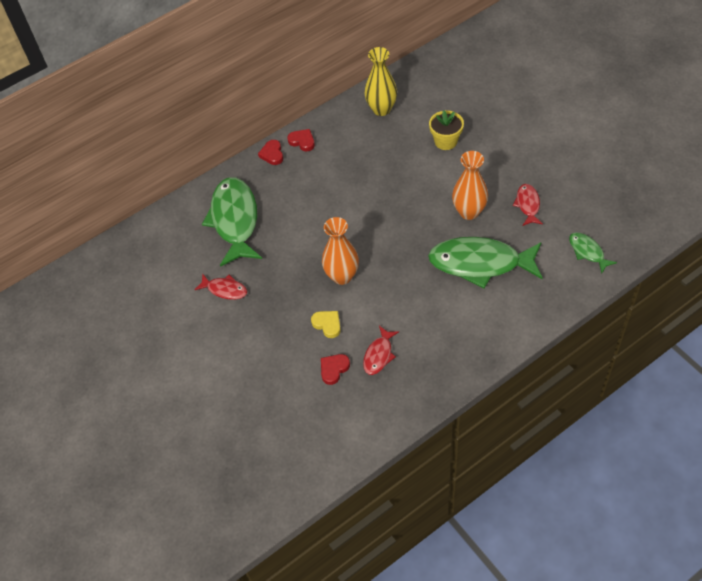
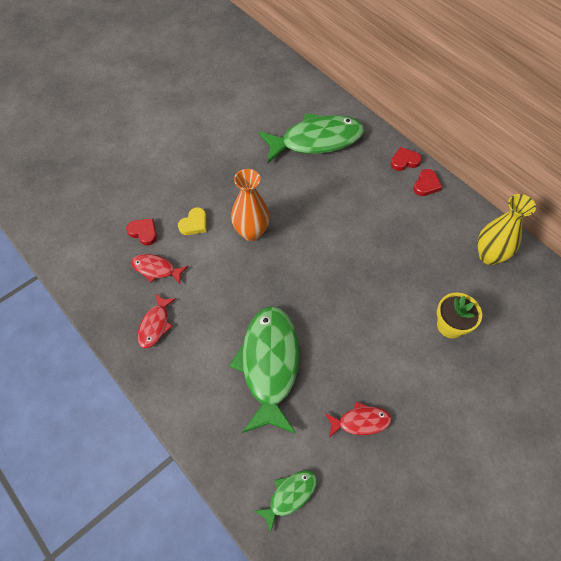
camera: 80 degrees right, 5 degrees up
(225, 290) = (236, 142): red fish -> red fish (155, 325)
(469, 212) = (343, 352): orange vase -> none

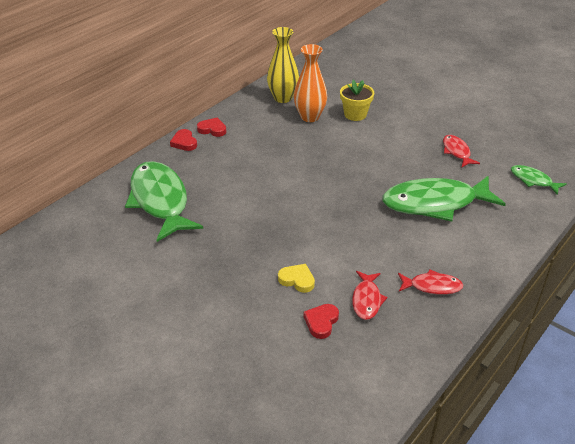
camera: 100 degrees left, 20 degrees down
(251, 232) = (296, 233): orange vase -> orange vase (310, 117)

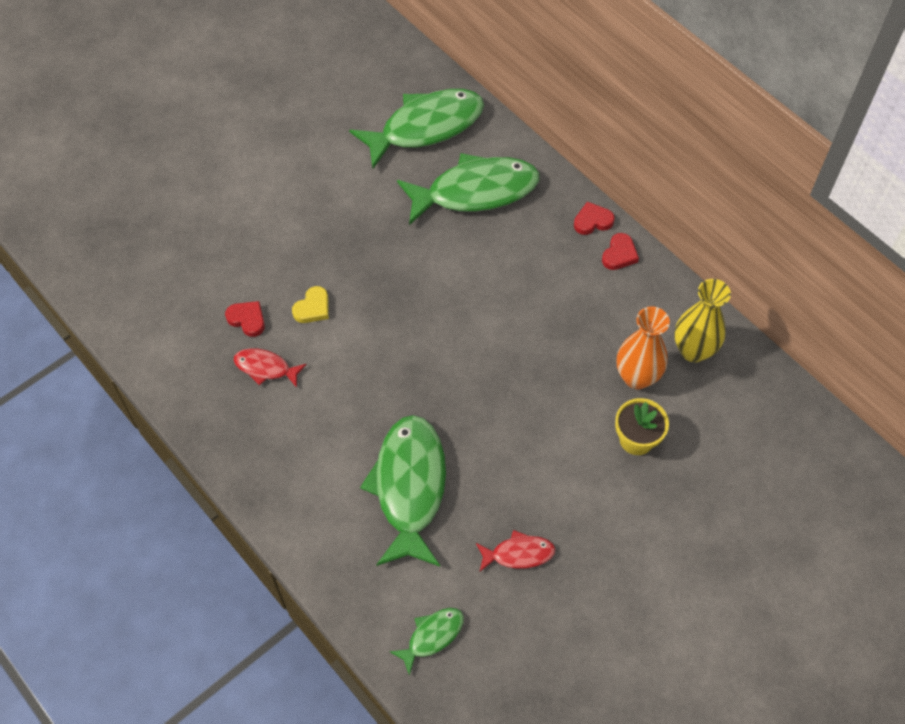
camera: 100 degrees right, 20 degrees up
(88, 237) = (426, 127): none -> green fish
(432, 286) = (267, 438): red fish -> none

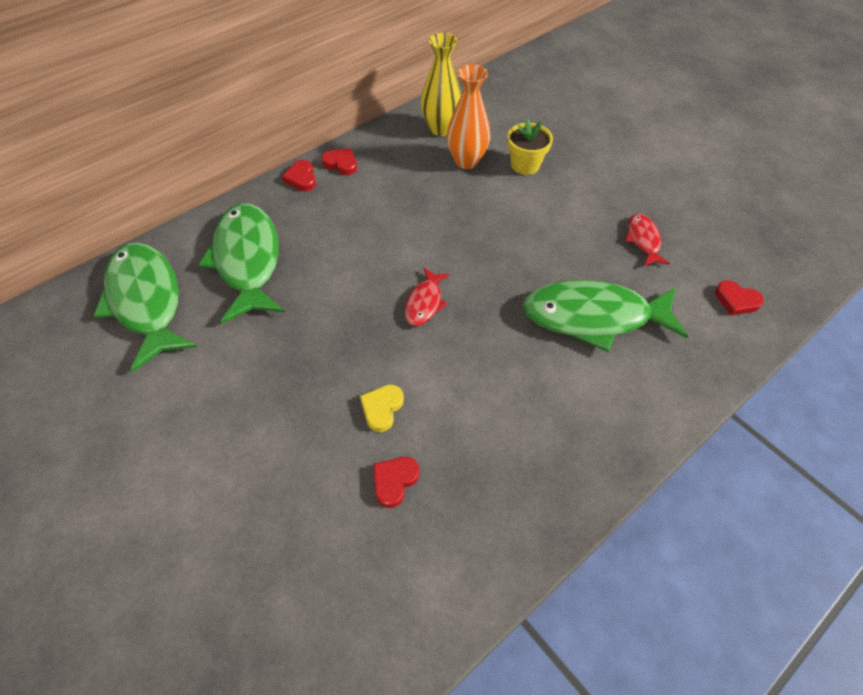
camera: 90 degrees left, 5 degrees down
(265, 368) = (463, 456): red fish -> red fish (424, 303)
(313, 308) = (382, 408): yellow heart -> yellow heart turned 105 degrees counterclockwise
(432, 636) = (736, 300): green fish -> red heart

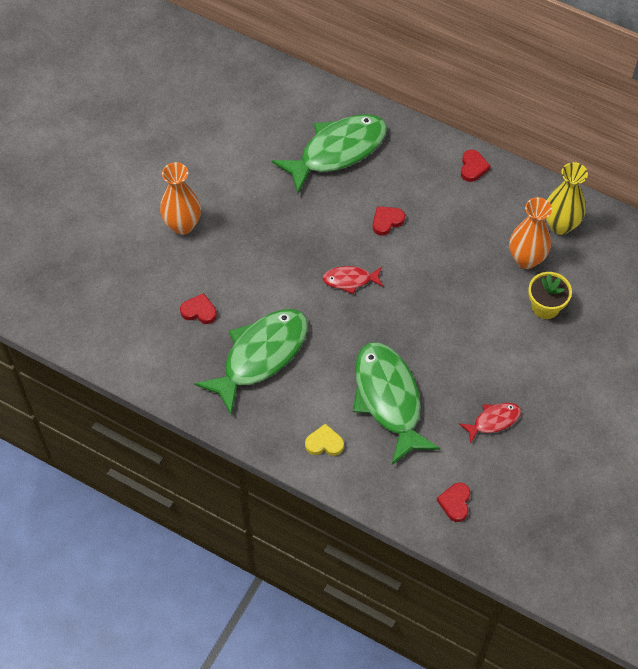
camera: 70 degrees right, 5 degrees up
(146, 301) = (273, 110): green fish -> green fish (260, 356)
(247, 458) = (182, 225): none -> orange vase
(301, 178) = (441, 147): red heart -> red heart (387, 221)
(382, 408) = (248, 285): yellow heart -> yellow heart (324, 443)

